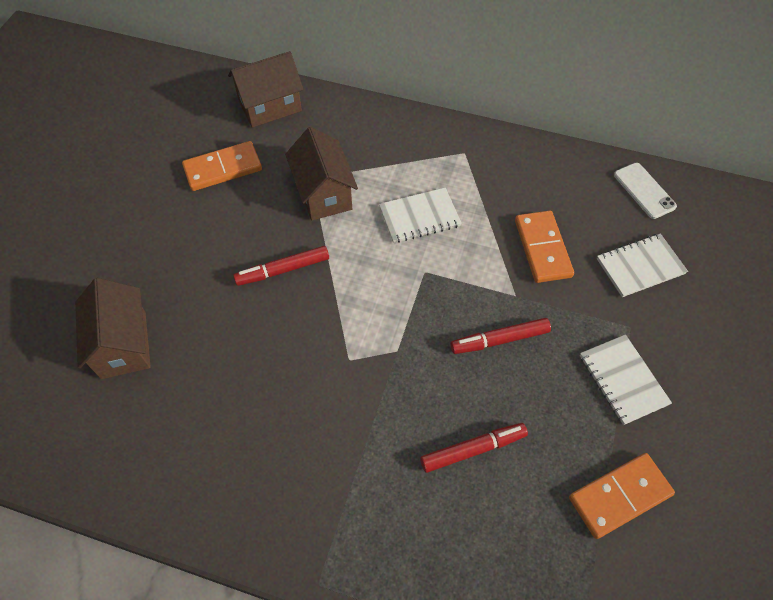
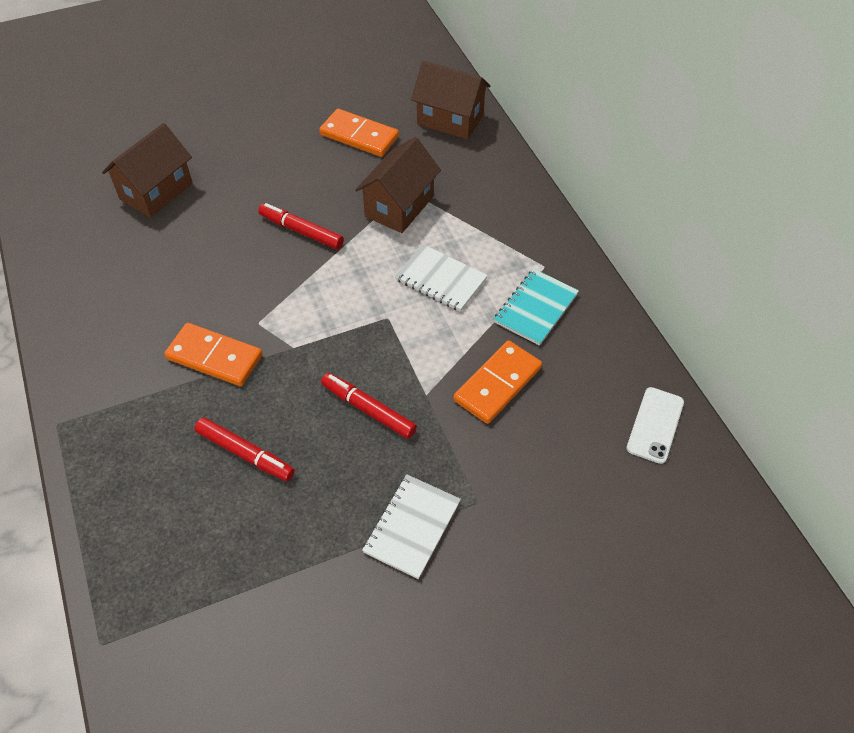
camera: 50 degrees right, 5 degrees down
(496, 183) = (536, 308): none -> turquoise notebook
(619, 496) = (288, 589): orange domino -> orange domino (214, 357)
(640, 266) = (556, 472): white notebook -> none

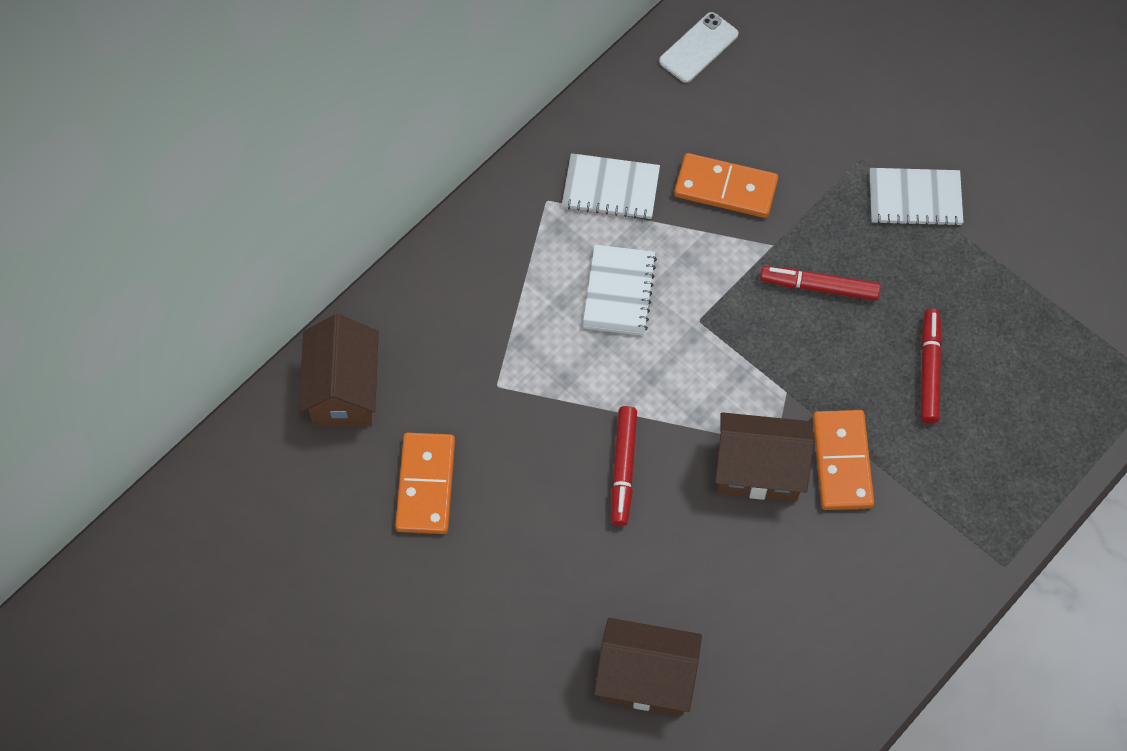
camera: 115 degrees left, 10 degrees up
(368, 409) = (819, 287): red marker -> red marker turned 90 degrees clockwise
(399, 206) = (529, 381): brown house -> brown house (758, 470)
(536, 308) = (611, 188): turquoise notebook -> white notebook
(655, 425) = (698, 48): white phone -> white phone turned 45 degrees counterclockwise

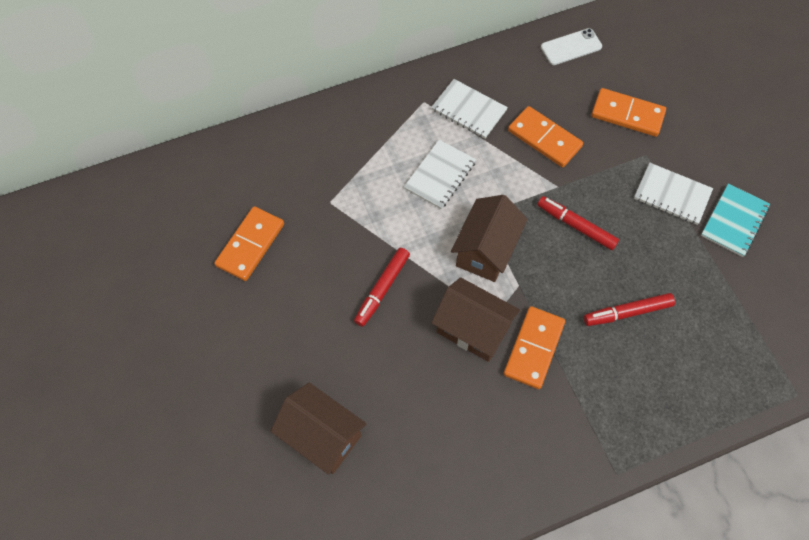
camera: 25 degrees right, 0 degrees up
(344, 390) = (234, 166): brown house -> brown house (486, 250)
(812, 114) = (627, 114): none -> orange domino
(929, 370) = (627, 312): red marker -> red marker turned 135 degrees counterclockwise
(1002, 202) = (734, 221): none -> turquoise notebook

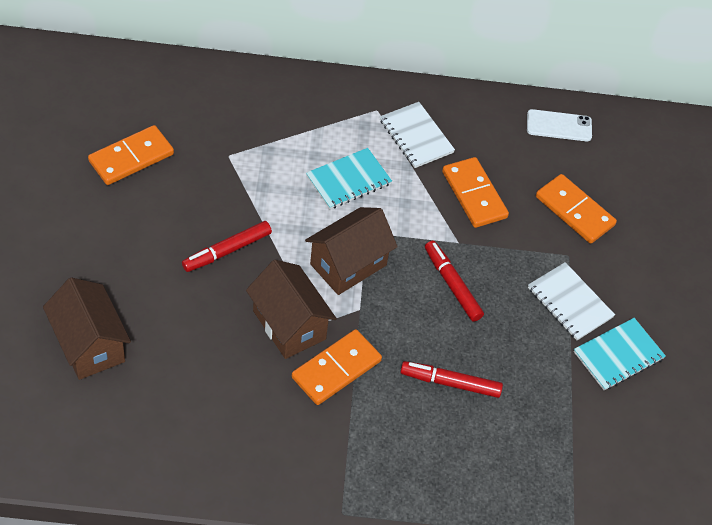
camera: 20 degrees right, 10 degrees down
(440, 175) = (348, 180): white notebook -> turquoise notebook

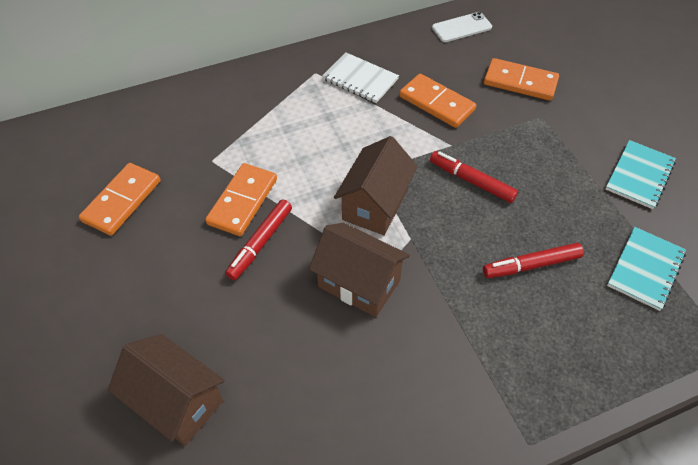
camera: 20 degrees left, 0 degrees up
(336, 369) = (427, 303): orange domino -> orange domino (242, 201)
(348, 180) = (328, 136): turquoise notebook -> turquoise notebook (645, 269)
(570, 302) = (571, 152): white notebook -> none

